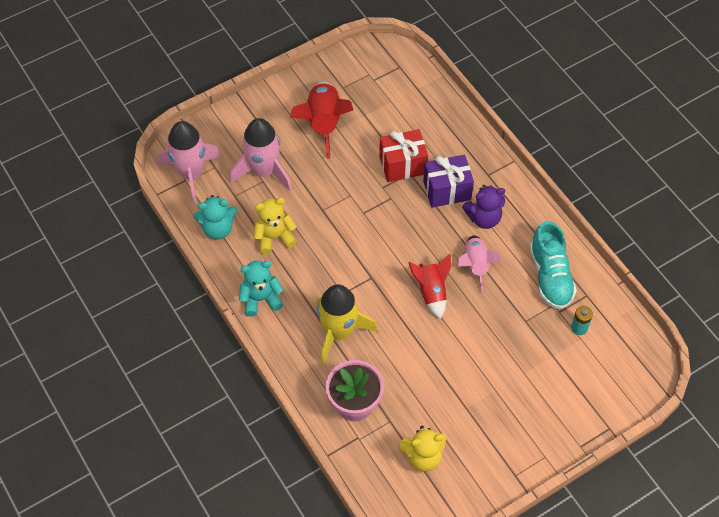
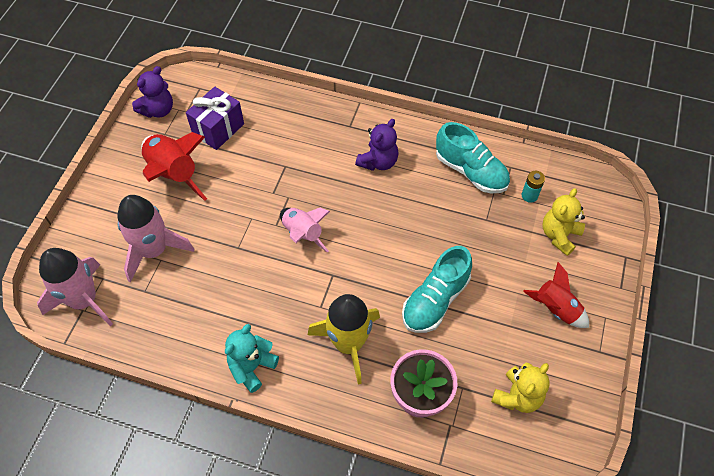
camera: 40 degrees left, 0 degrees up
(218, 228) = (154, 332): turquoise teddy bear -> none
(274, 237) = (215, 302): yellow teddy bear -> yellow teddy bear (559, 235)
(353, 65) = (158, 110): none -> purple teddy bear
(402, 165) = (274, 164): red gift -> none
(428, 349) = (435, 300): none -> turquoise shoe
(431, 292) = (393, 250): red rocket -> red rocket (556, 309)
(447, 190) = (329, 160): purple gift -> purple gift (218, 129)
(475, 265) = (407, 203): pink rocket -> pink rocket (302, 234)

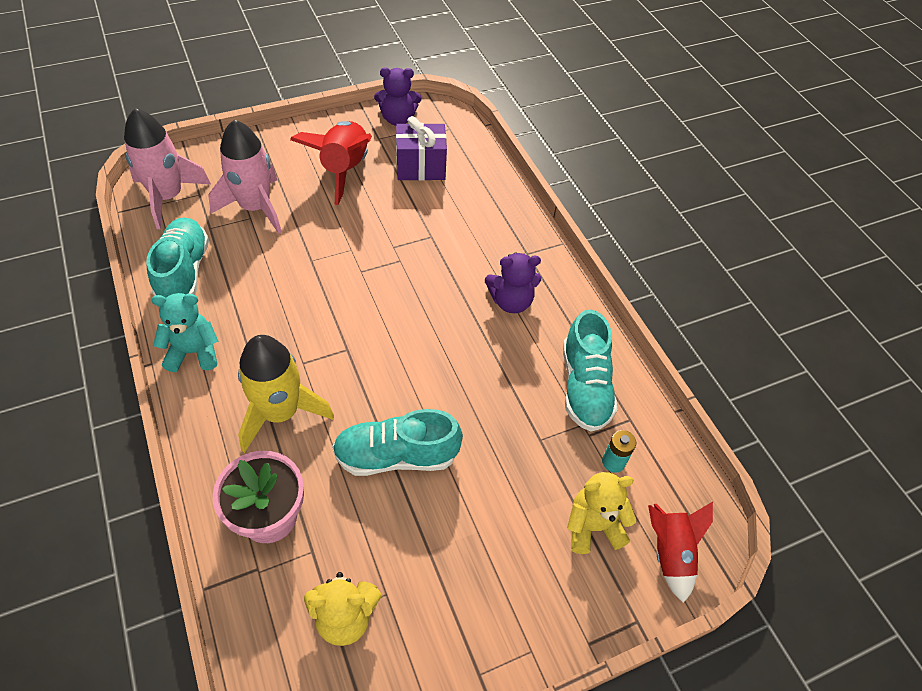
camera: 45 degrees right, 5 degrees down
(172, 332) = (184, 272): none -> turquoise shoe
(302, 234) = (370, 297): pink rocket -> none
(556, 309) = (493, 586): red rocket -> red rocket (670, 553)

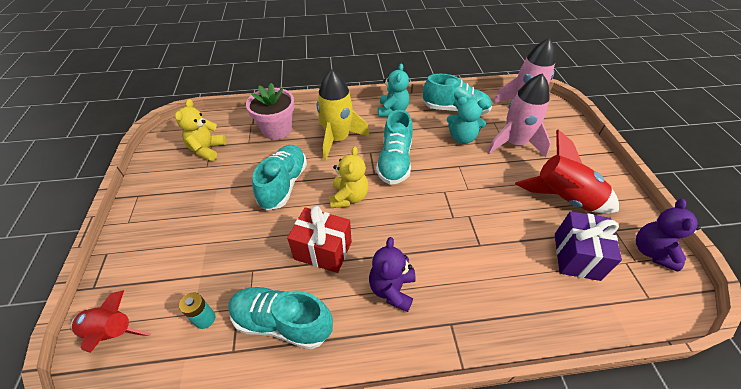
camera: 110 degrees right, 5 degrees down
(252, 260) = (462, 138): none -> turquoise teddy bear
(318, 329) = (395, 162): none -> turquoise shoe
(488, 375) = (323, 250): none -> red gift
(593, 526) = (169, 283): yellow teddy bear -> yellow teddy bear (349, 197)

